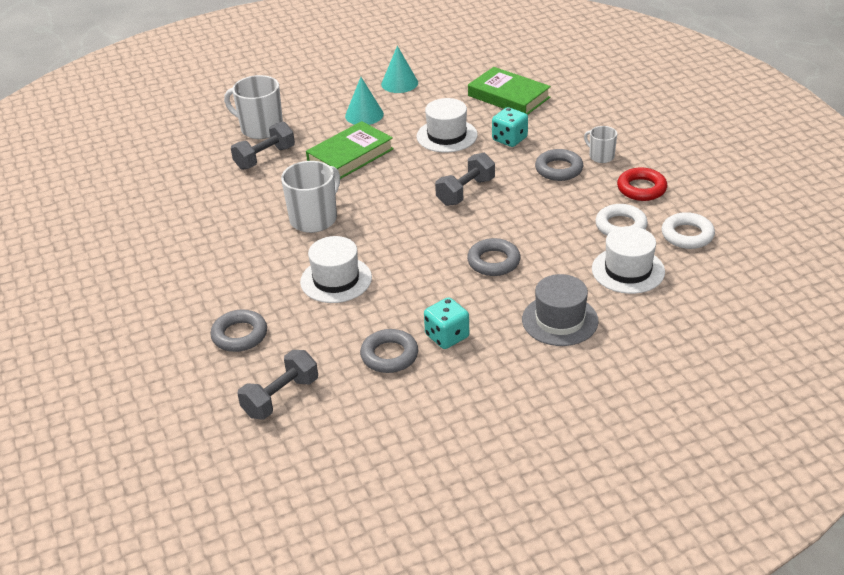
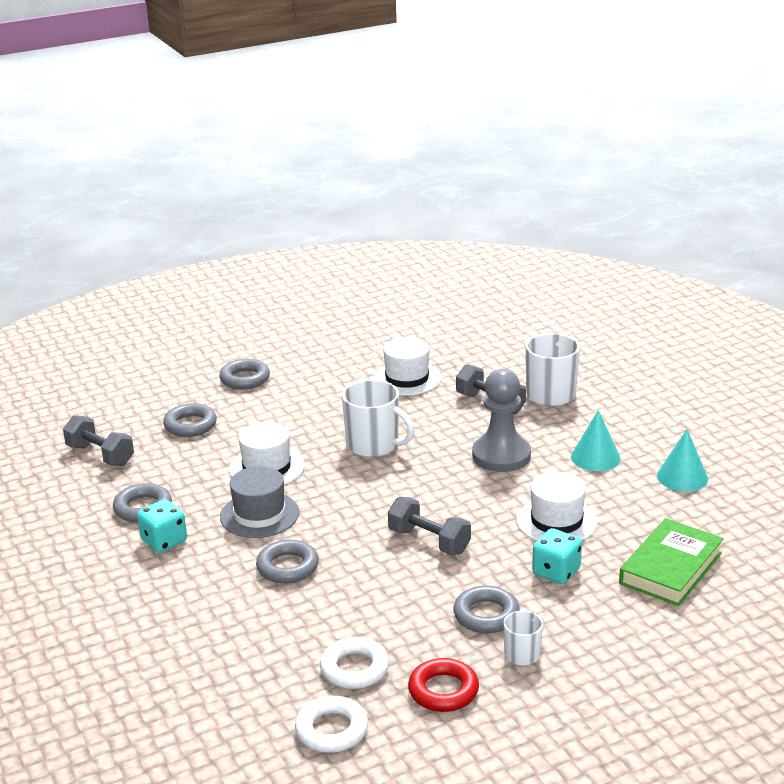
camera: 85 degrees right, 10 degrees down
(156, 302) = (245, 379): none -> grey ring
(350, 155) = (501, 456): green book -> grey pawn
(560, 320) = (175, 617): grey hat -> grey hat (259, 515)
(628, 270) = (260, 672): white hat -> white hat (407, 378)

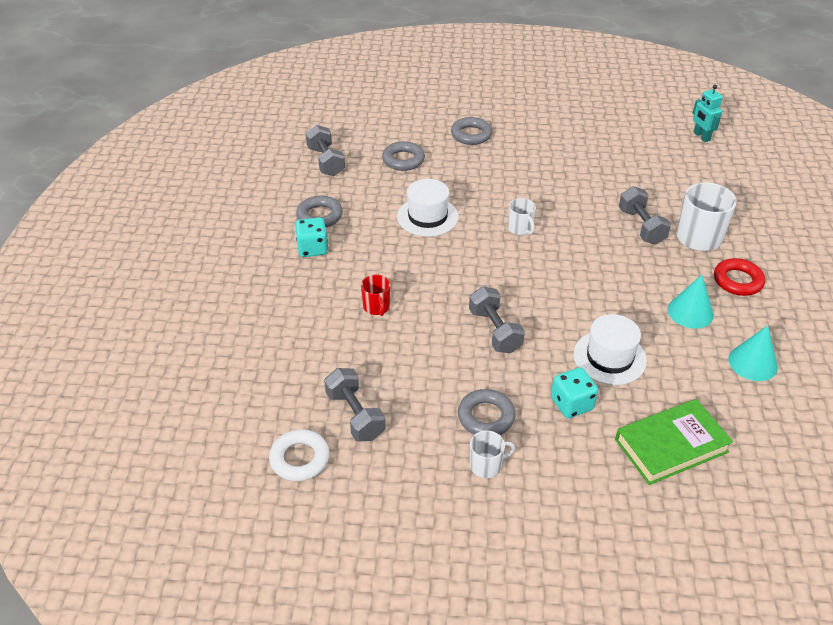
camera: 30 degrees right, 15 degrees up
(259, 515) = (392, 254): grey hat -> none
(287, 567) = (376, 307): grey ring -> red mug
(354, 668) = (355, 415): white ring -> grey dumbbell
(374, 445) = (520, 228): white mug -> white mug, size x0.55
(407, 378) = (592, 179): white hat -> none
(443, 691) = (402, 467): red ring -> red ring (737, 281)
(479, 310) = (701, 136): none -> turquoise robot
(501, 456) = (612, 278): grey pawn -> none

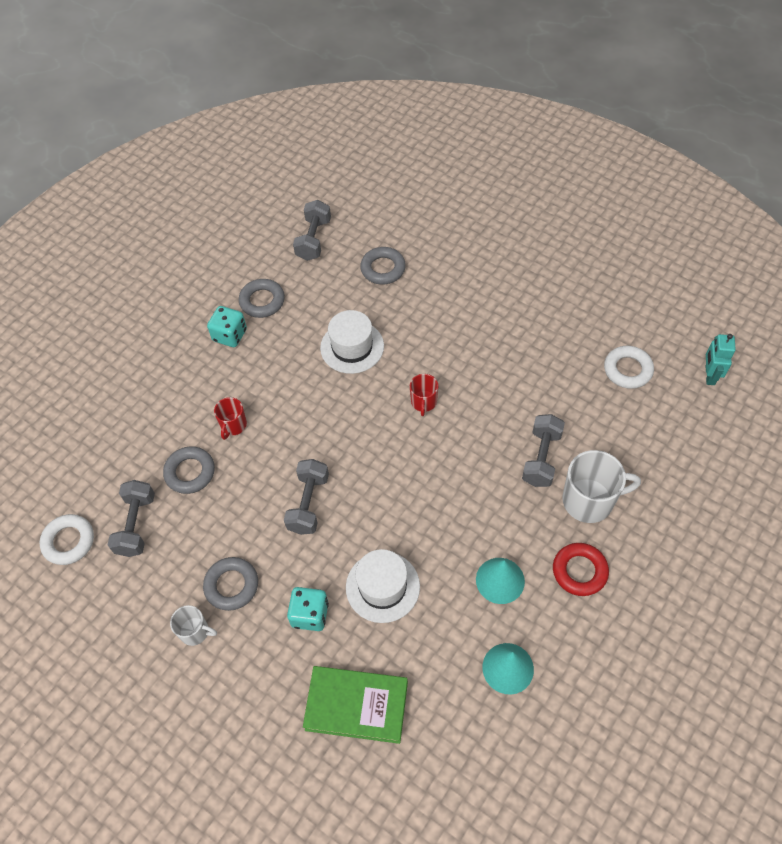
camera: 35 degrees right, 15 degrees up
(471, 135) = (470, 266): grey ring -> grey ring (190, 472)
(520, 228) = (423, 402): white mug -> red mug
(646, 153) = (627, 370): none -> white ring

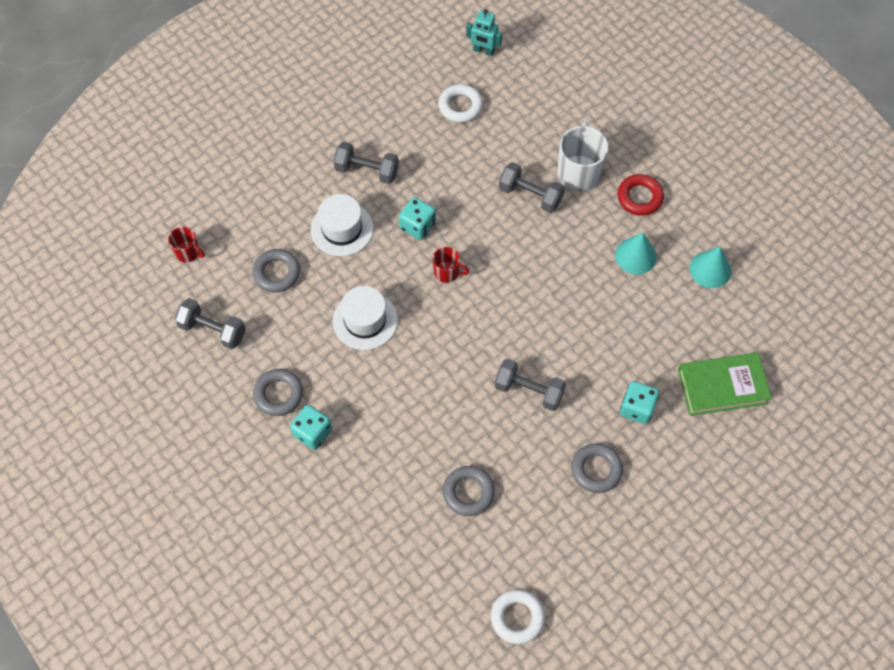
camera: 80 degrees left, 5 degrees up
(136, 525) = (514, 550): grey dumbbell -> grey dumbbell (367, 171)
(195, 631) = (634, 507): white mug -> none
(233, 425) = (425, 444): red mug -> red mug (188, 252)
(356, 706) = (722, 386): green book -> green book turned 60 degrees clockwise
(382, 587) = (623, 345): white hat -> white hat (342, 229)
(469, 365) = (417, 226): none -> turquoise dice

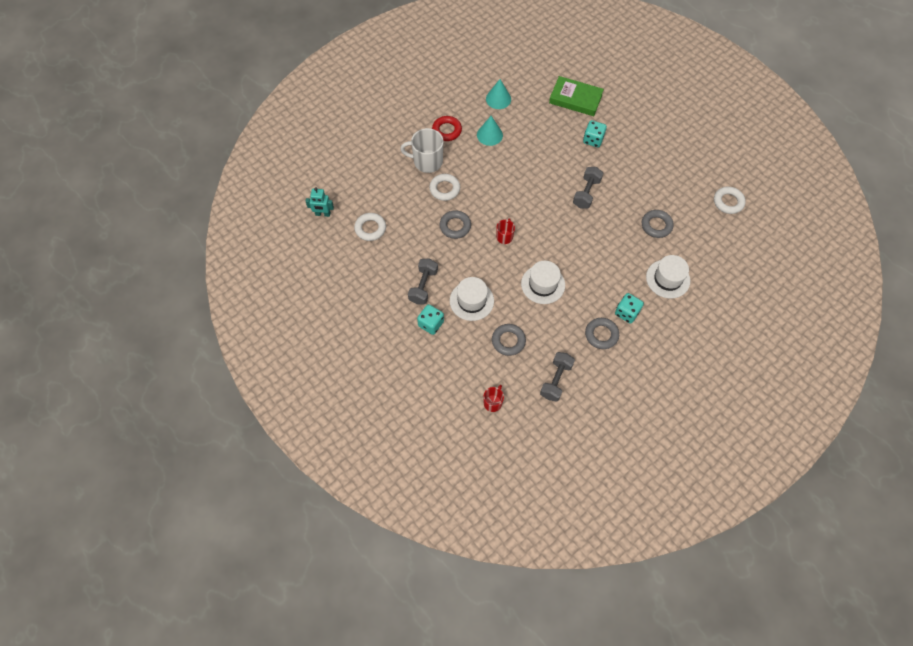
camera: 90 degrees left, 0 degrees up
(369, 499) = (668, 279): none -> white hat
(417, 226) = (469, 254): turquoise dice -> turquoise dice (431, 324)
(483, 51) = (323, 214): turquoise robot -> turquoise robot turned 75 degrees clockwise
(530, 195) = (444, 189): grey dumbbell -> white ring
(596, 470) = (634, 161): grey ring -> grey ring (455, 226)
(722, 386) = (575, 99): green book -> green book turned 60 degrees counterclockwise

